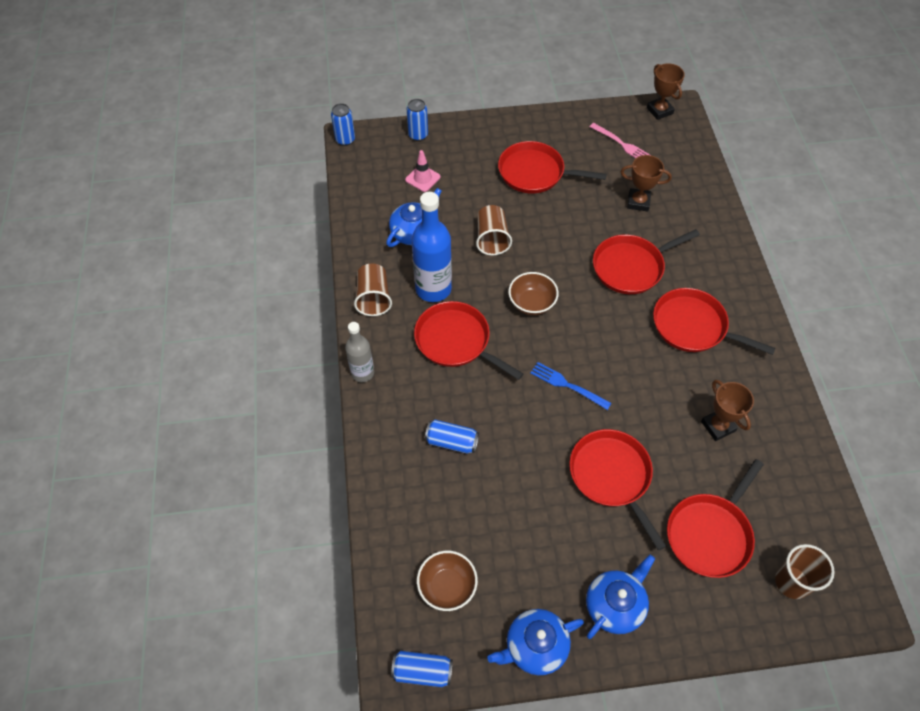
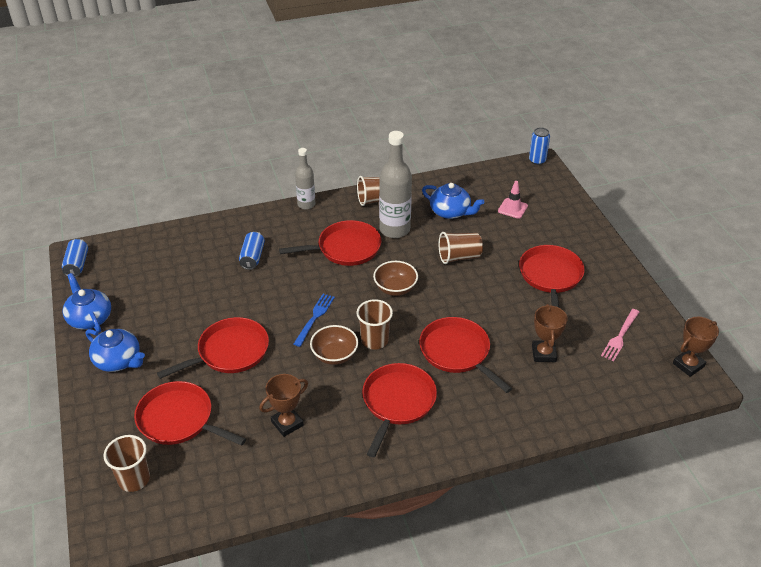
camera: 80 degrees right, 15 degrees down
(418, 135) = (563, 199): blue can -> none
(433, 289) = (394, 229): blue bottle -> grey bottle
(447, 587) = (136, 269): brown bowl -> brown bowl (334, 355)
(456, 341) = (345, 248): red pan -> red pan turned 45 degrees clockwise
(607, 333) = (374, 340): none -> brown cup

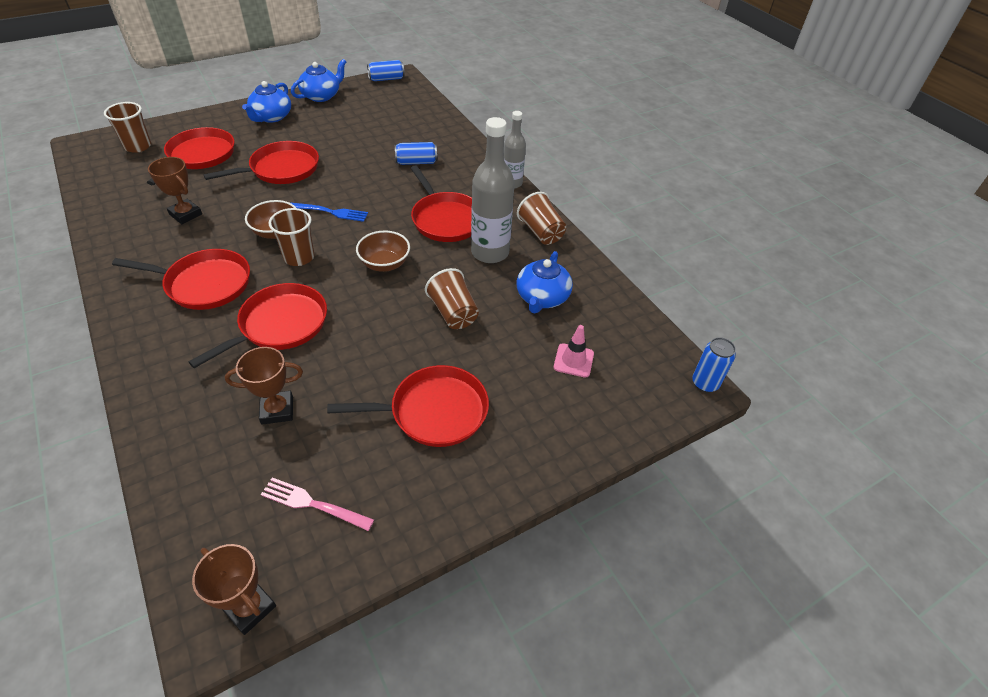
camera: 75 degrees right, 5 degrees up
(230, 352) = (281, 169): red pan -> red pan turned 75 degrees counterclockwise

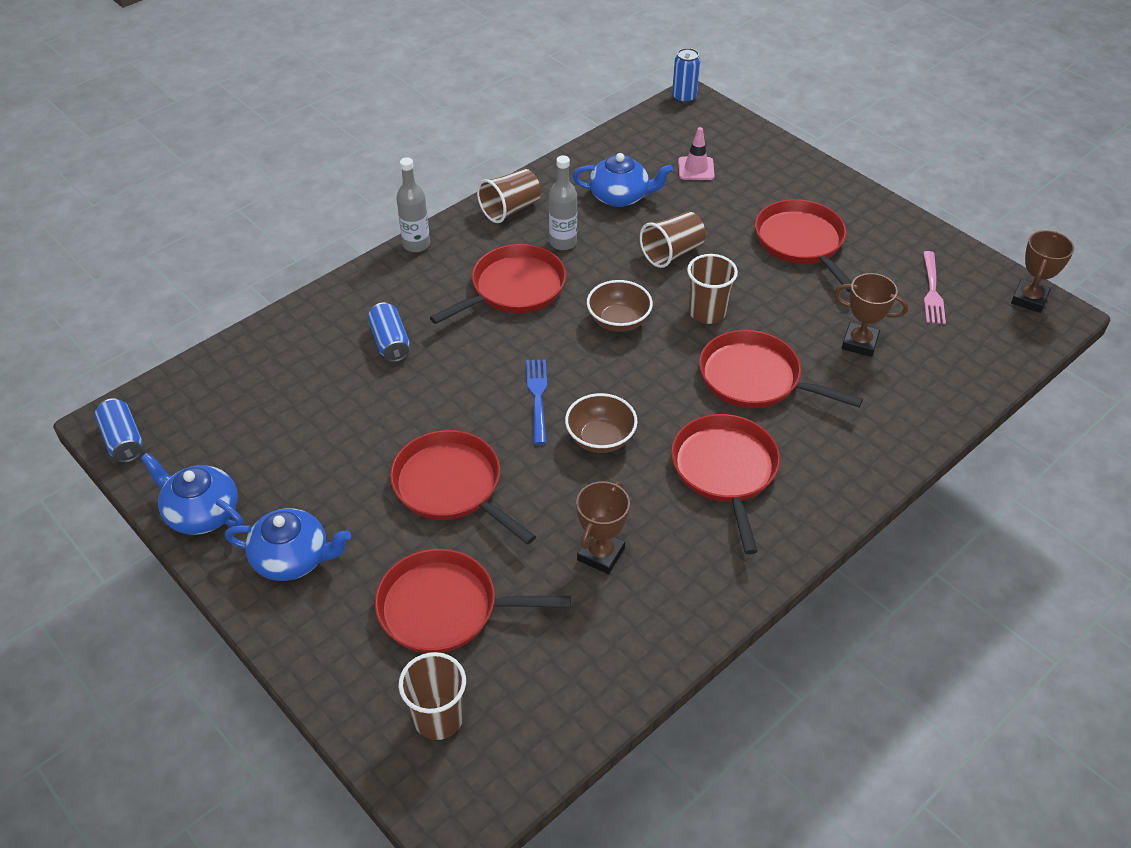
camera: 100 degrees left, 0 degrees up
(277, 410) = (859, 343): brown trophy -> brown trophy turned 45 degrees counterclockwise
(299, 257) = (639, 399): brown cup -> brown cup (707, 312)
(490, 252) = (563, 242): grey bottle -> grey bottle, size x0.60

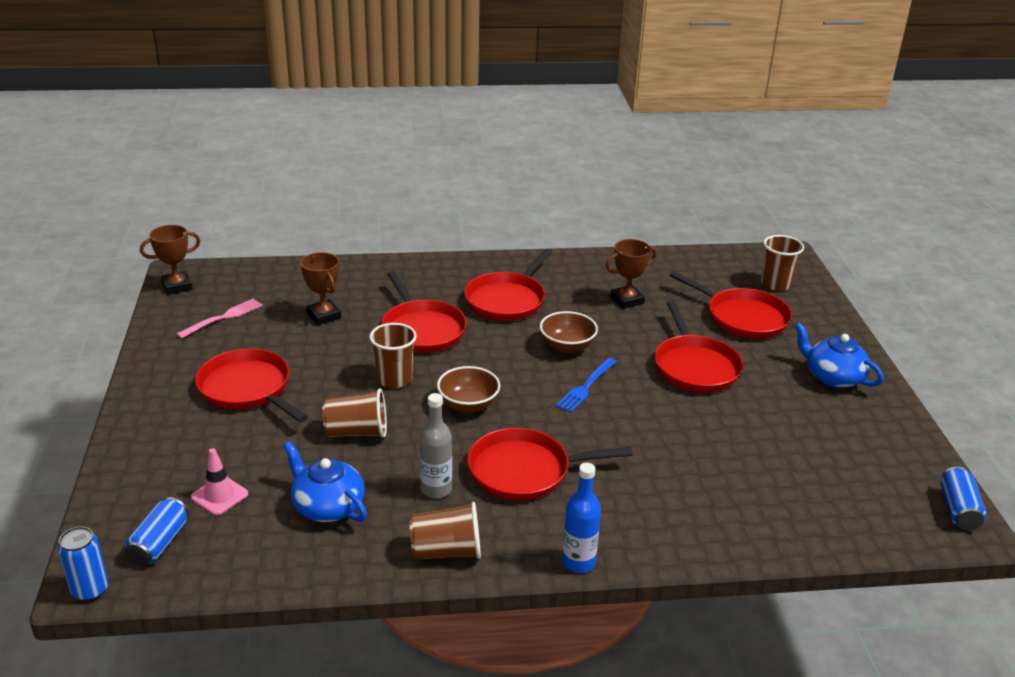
camera: 145 degrees left, 15 degrees down
(201, 513) = (895, 429): blue teapot -> none
(390, 342) = (673, 479): blue can -> blue can (159, 543)
(416, 244) = (578, 562): grey bottle -> blue bottle
(801, 242) = (247, 389): red pan -> red pan turned 120 degrees clockwise

